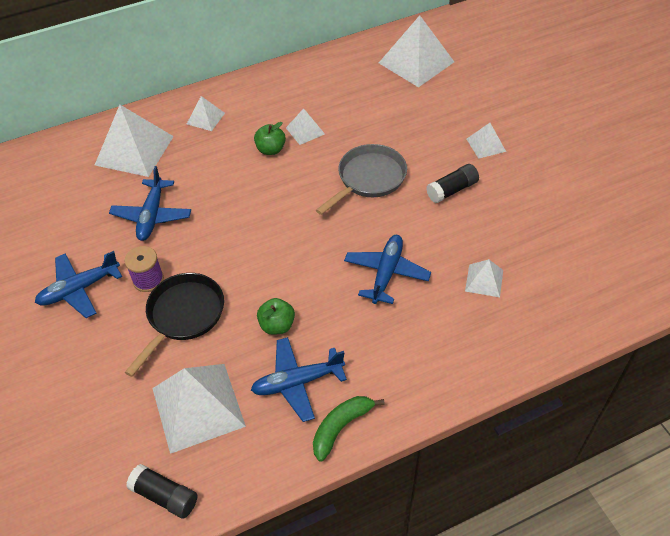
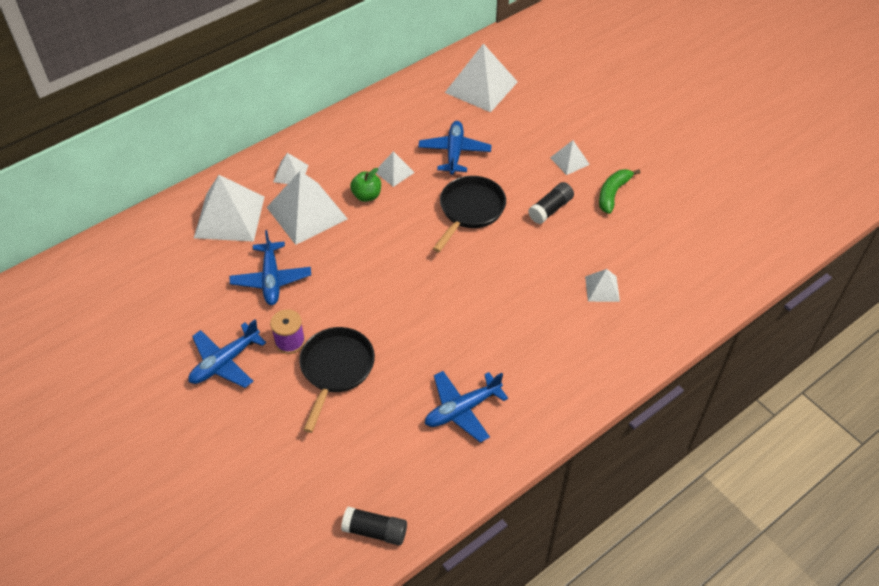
camera: 15 degrees left, 0 degrees up
(198, 407) = (378, 448): white pyramid -> white pyramid (307, 213)
(277, 325) = (427, 362): green apple -> none
(341, 427) = (513, 441): green banana -> green banana (613, 193)
(369, 179) = (470, 210): grey pan -> black pan
(386, 273) = (513, 297): blue plane -> blue plane (454, 152)

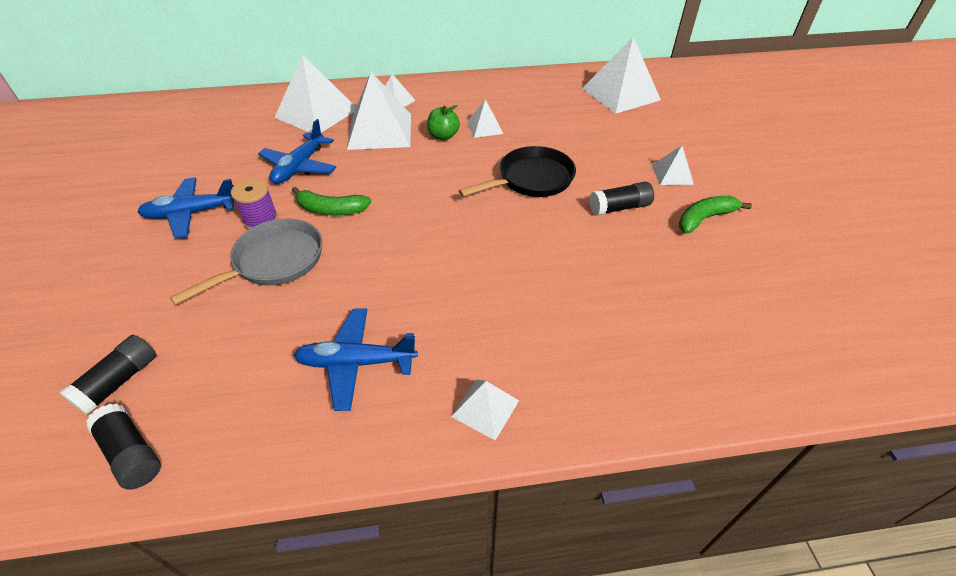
camera: 30 degrees right, 5 degrees down
(317, 500) = (119, 382): none -> black glue stick
(336, 369) = (274, 261): black pan -> grey pan
(337, 307) = (331, 210): none -> green banana
(454, 152) = (554, 131): blue plane -> none
(602, 288) = (627, 306): white pyramid -> white pyramid (485, 408)

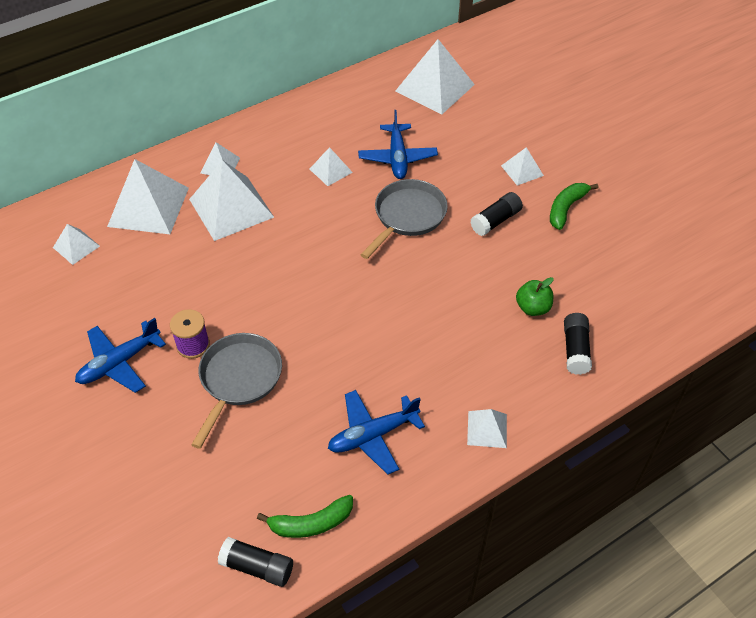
camera: 25 degrees left, 5 degrees up
(119, 382) = (197, 526): black glue stick -> black glue stick (575, 350)
(240, 124) = (76, 246): none -> white pyramid
(300, 167) = (183, 276): blue plane -> blue plane (397, 158)
(331, 210) = (250, 311): green banana -> green banana (311, 523)
(443, 136) = (298, 194): green apple -> green apple (532, 308)
(531, 179) = (407, 216): black pan -> grey pan

